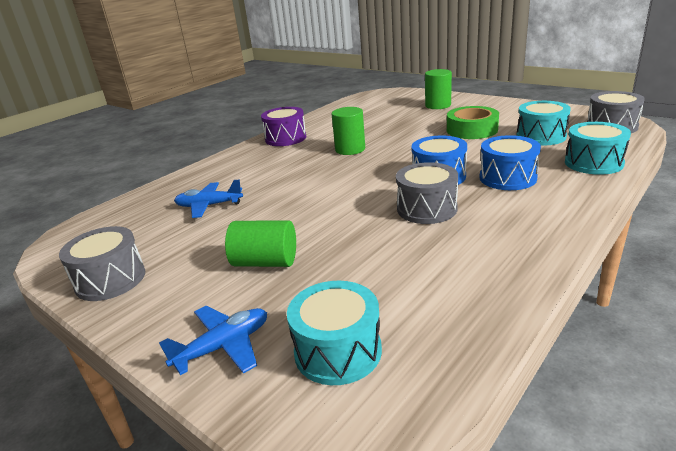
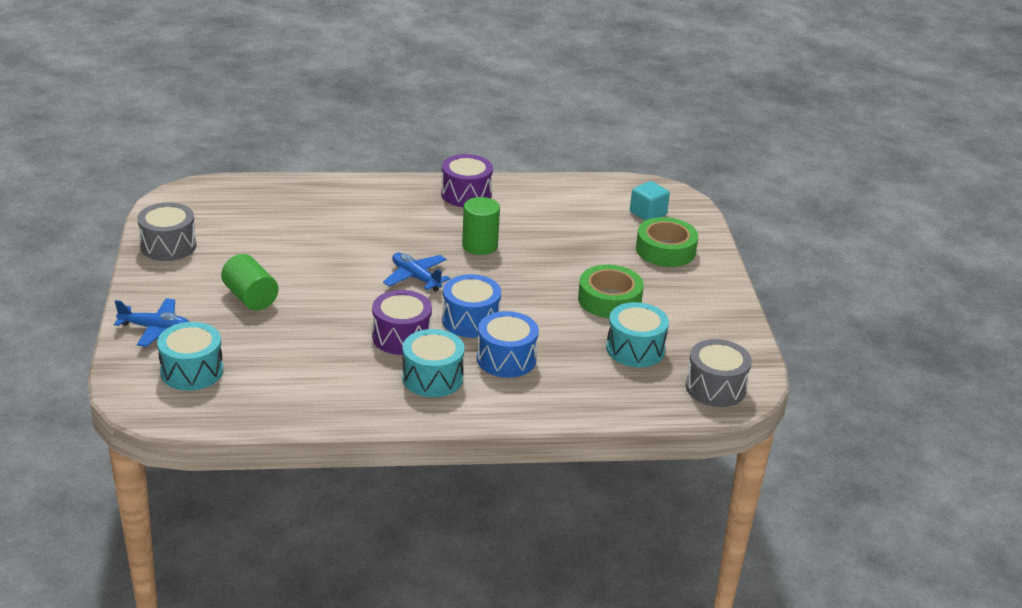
camera: 40 degrees right, 5 degrees up
(209, 206) = (297, 227): blue plane -> blue plane (416, 277)
(393, 101) = (648, 213): none -> turquoise cube
(427, 209) = (401, 337): grey drum -> purple drum
(438, 105) = (665, 250): green cylinder -> green tape
(593, 163) = (593, 398): turquoise drum -> turquoise drum (432, 378)

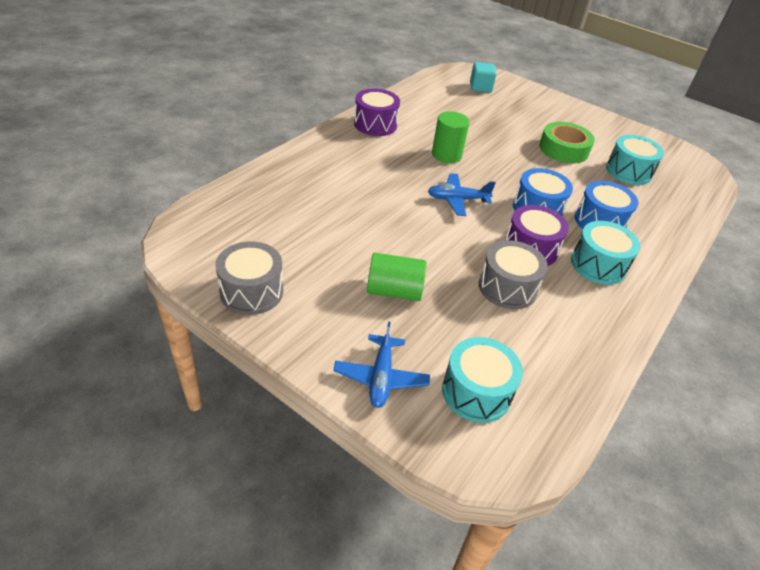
camera: 50 degrees left, 10 degrees up
(155, 329) = (381, 377): blue plane -> blue plane turned 135 degrees clockwise
(665, 250) = (527, 104): green tape -> none
(715, 387) = (692, 170): grey drum -> grey drum (507, 287)

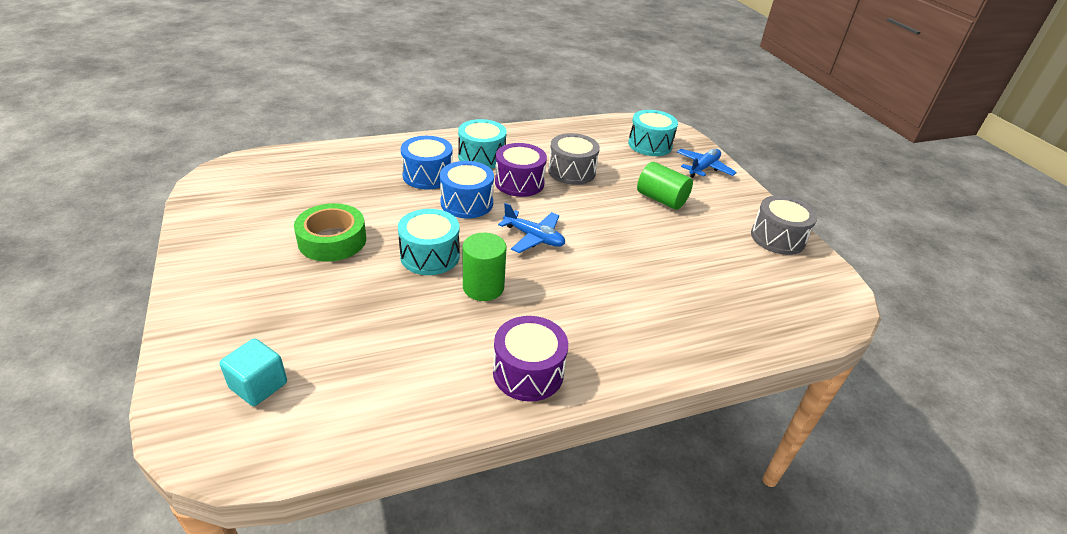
camera: 145 degrees left, 5 degrees down
(628, 171) = (312, 195): turquoise drum -> turquoise drum (430, 256)

